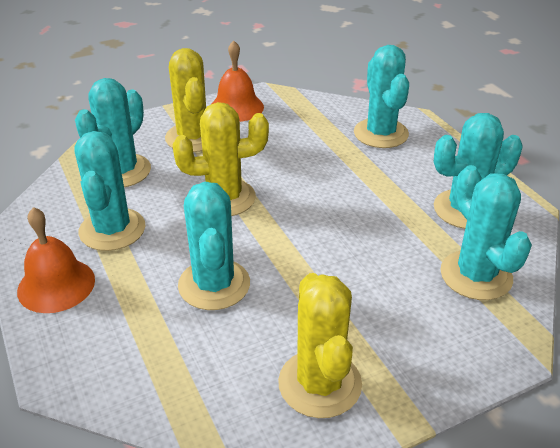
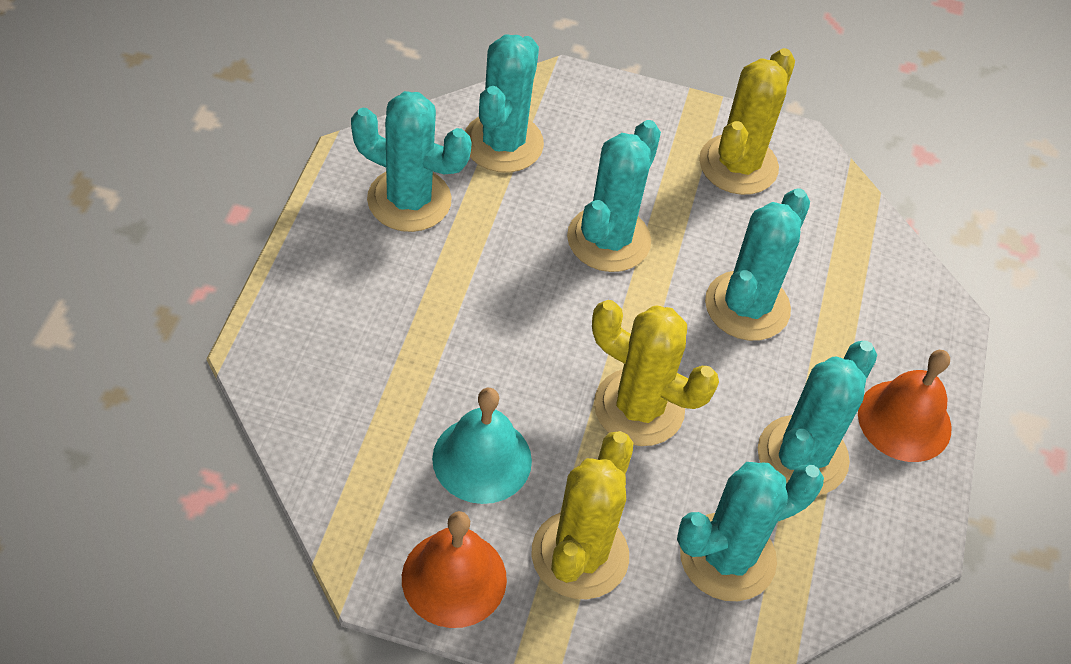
camera: 145 degrees left, 15 degrees up
(274, 141) = (482, 459): none -> turquoise bell
(381, 133) = (336, 363): turquoise cactus -> turquoise cactus (608, 239)

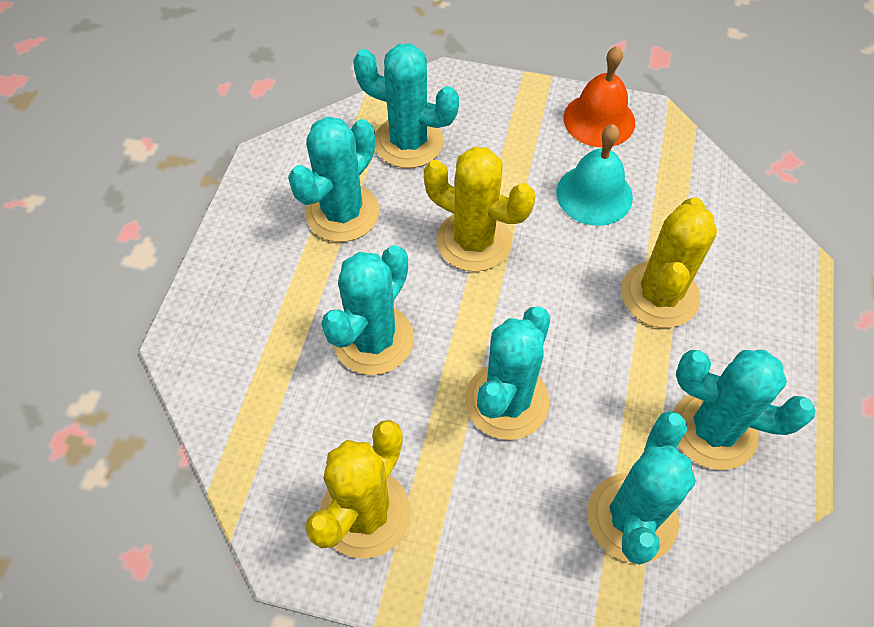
camera: 175 degrees left, 5 degrees up
(580, 555) = (514, 138): yellow cactus -> yellow cactus (659, 295)
(727, 557) = (408, 142): turquoise cactus -> turquoise cactus turned 45 degrees clockwise
(904, 420) = (250, 246): orange bell -> none

